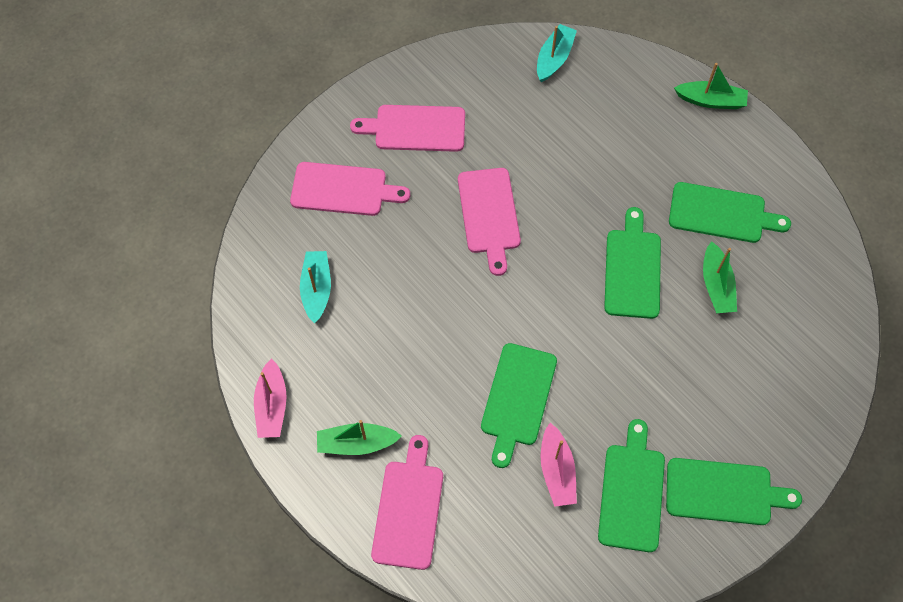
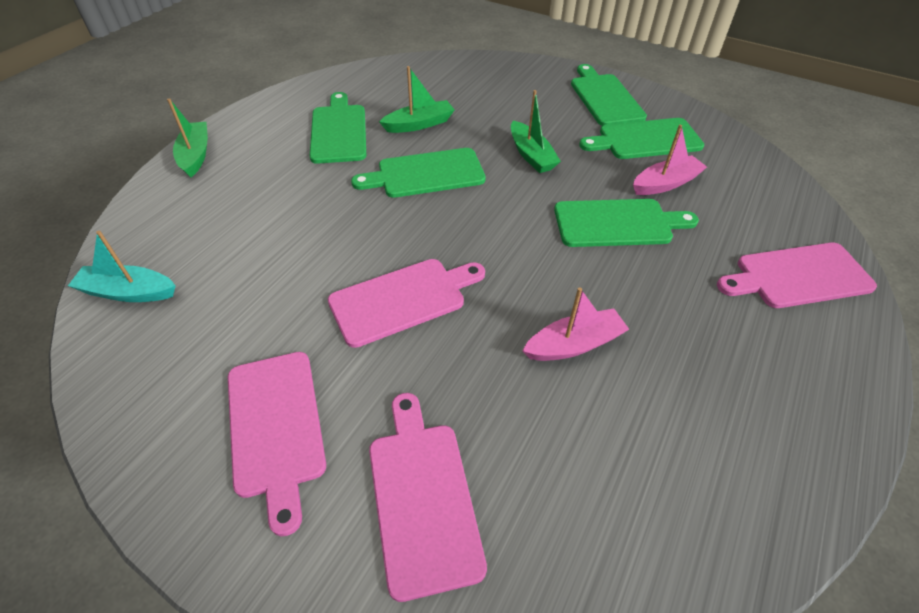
camera: 110 degrees left, 15 degrees down
(272, 405) = (816, 462): pink boat -> pink boat (574, 344)
(317, 289) = (612, 470): turquoise boat -> none
(356, 443) = (776, 344): green boat -> green boat (531, 155)

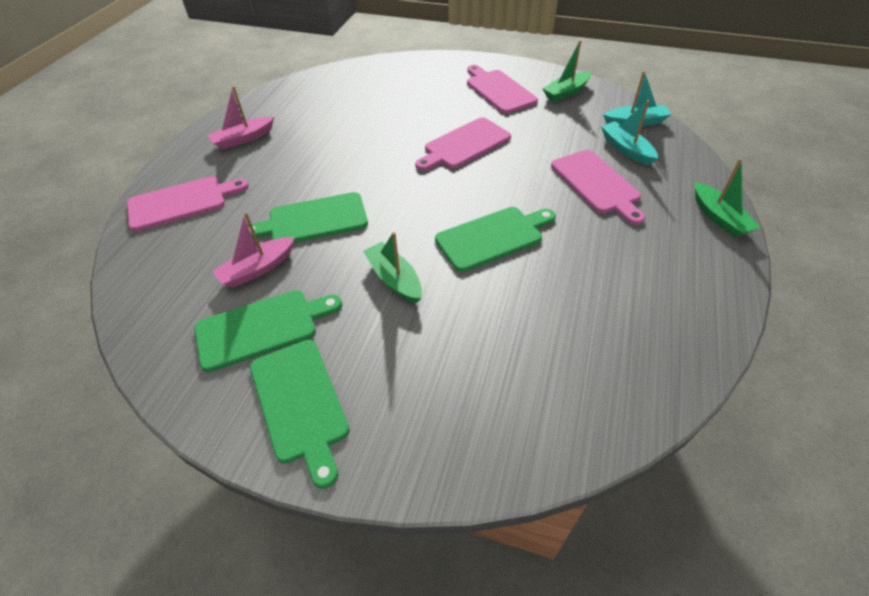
camera: 170 degrees right, 0 degrees up
(193, 248) = (626, 149): none -> turquoise boat
(338, 131) = (612, 272): green cutting board -> none
(419, 124) = (531, 300): green boat -> green boat (566, 92)
(422, 497) = (420, 83): pink cutting board -> pink cutting board (597, 184)
(574, 344) = (352, 140): pink boat -> pink boat (243, 139)

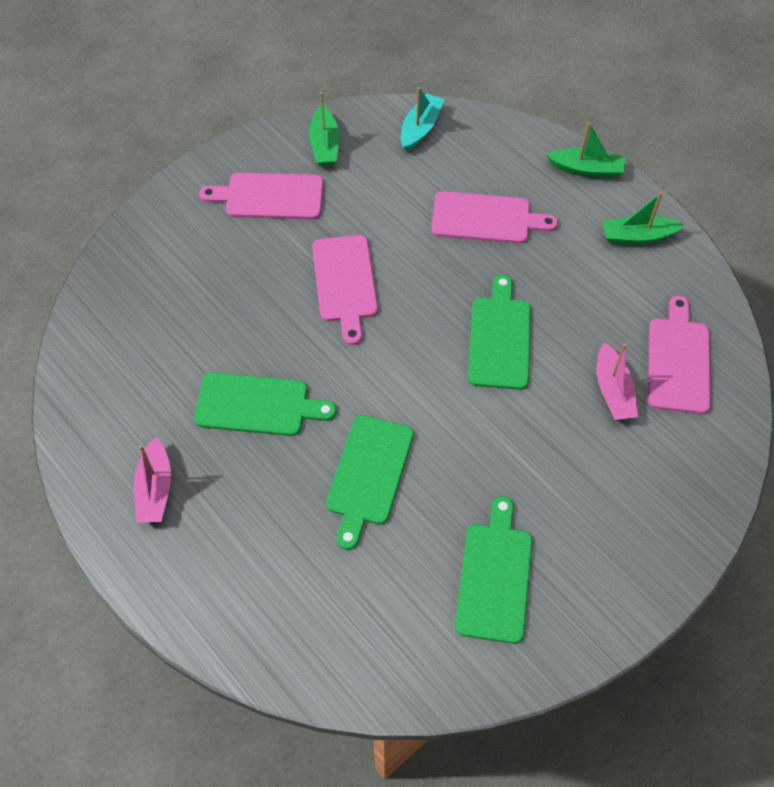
camera: 60 degrees left, 10 degrees up
(182, 202) = (240, 595): pink cutting board -> pink cutting board (678, 361)
(257, 269) = (410, 553): pink boat -> pink boat (613, 391)
(300, 403) = (599, 576): green cutting board -> green cutting board (257, 405)
(394, 279) = (501, 442): green boat -> green boat (637, 236)
(626, 149) = (454, 164): turquoise boat -> none

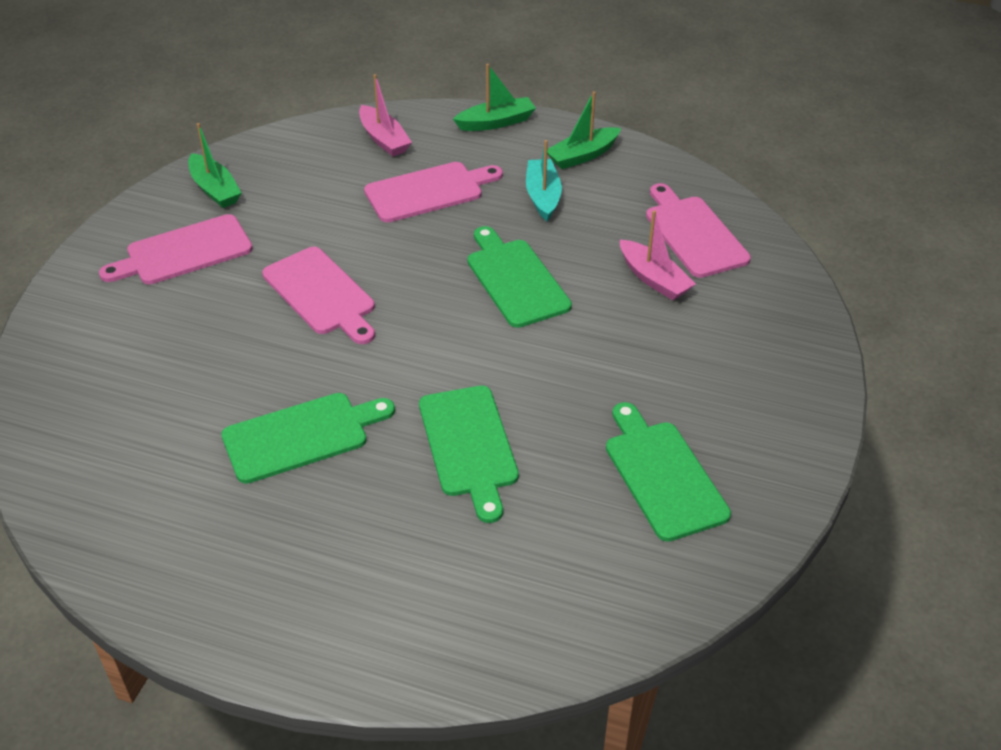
camera: 30 degrees left, 15 degrees down
(155, 489) = (235, 564): pink boat -> pink boat (384, 139)
(420, 128) = (308, 144): turquoise boat -> turquoise boat (543, 196)

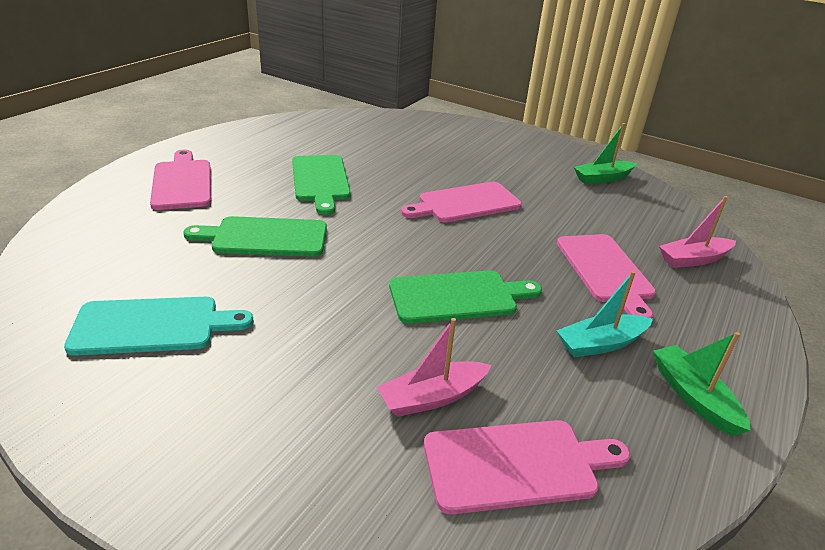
camera: 100 degrees right, 10 degrees down
(184, 252) = (526, 162): pink cutting board -> pink cutting board (182, 182)
(496, 122) = (751, 338): green boat -> none
(543, 196) = (600, 344): turquoise boat -> turquoise boat turned 150 degrees clockwise
(662, 475) = (152, 326): green cutting board -> turquoise cutting board

